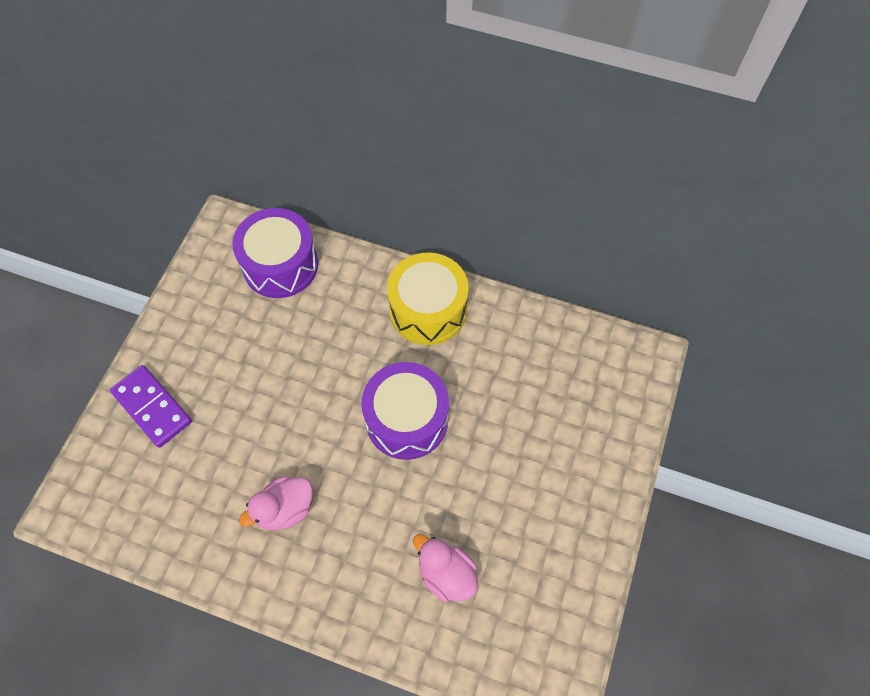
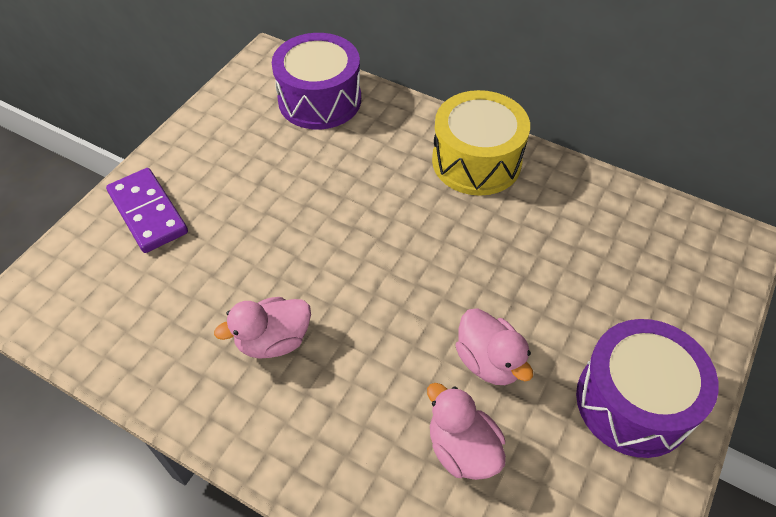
camera: 10 degrees right, 10 degrees down
(406, 419) = (436, 266): purple drum -> purple drum (633, 402)
(458, 498) = (489, 361): none -> pink duck

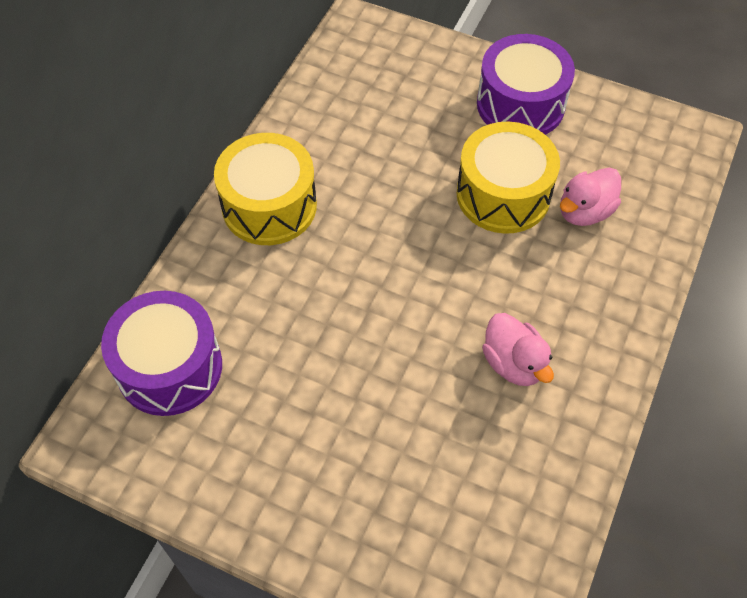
camera: 95 degrees left, 5 degrees up
(148, 213) = (367, 529): purple domino -> none
(489, 361) = (503, 194): pink duck -> yellow drum

